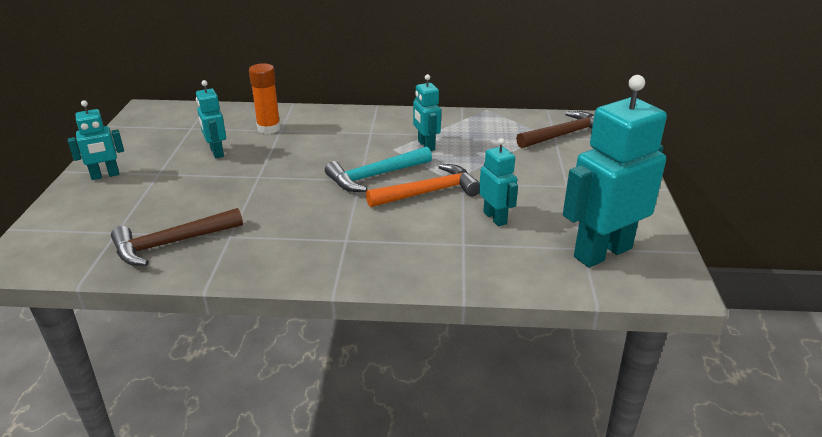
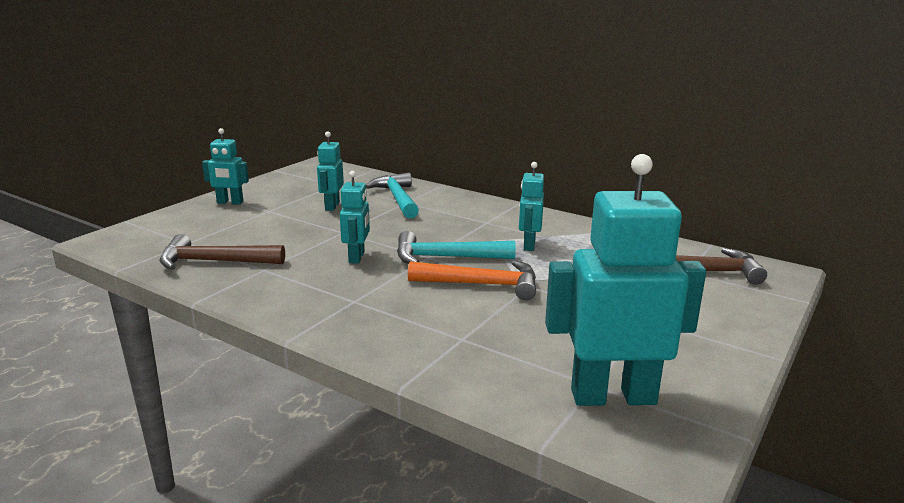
camera: 30 degrees right, 10 degrees down
(269, 128) = (397, 198): orange glue stick -> turquoise hammer
(495, 218) = (525, 326): turquoise robot -> turquoise robot (357, 257)

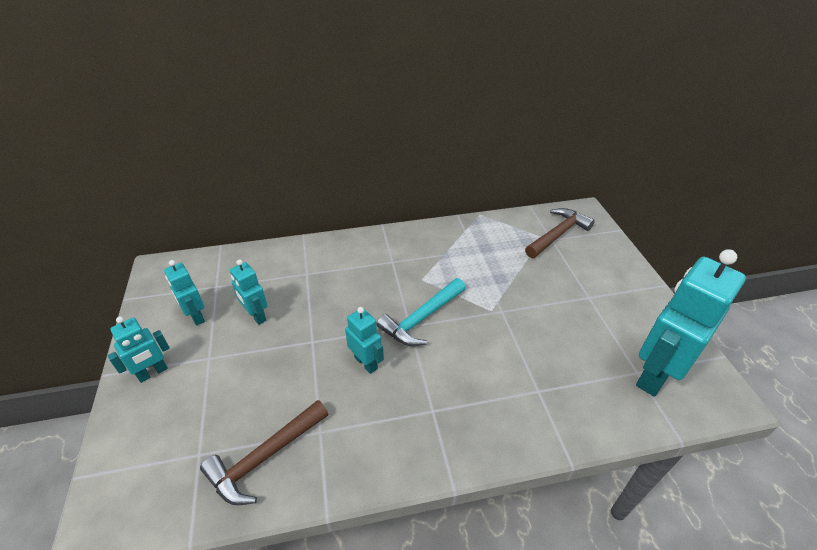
camera: 45 degrees left, 20 degrees up
(397, 198) = (294, 273): turquoise hammer -> none
(482, 284) = (478, 330): orange hammer -> none
(529, 245) = (449, 269): turquoise robot -> turquoise robot (196, 316)

